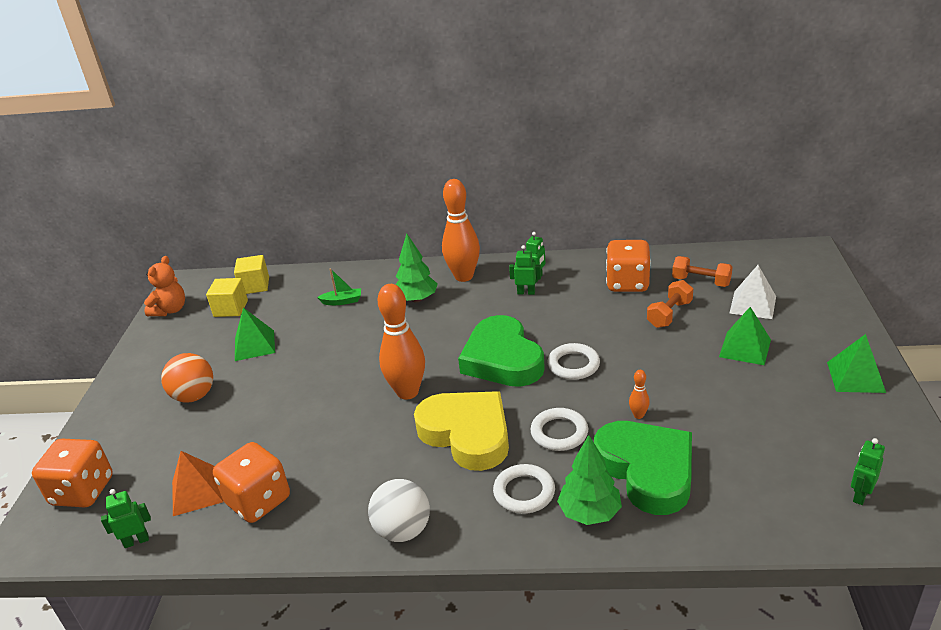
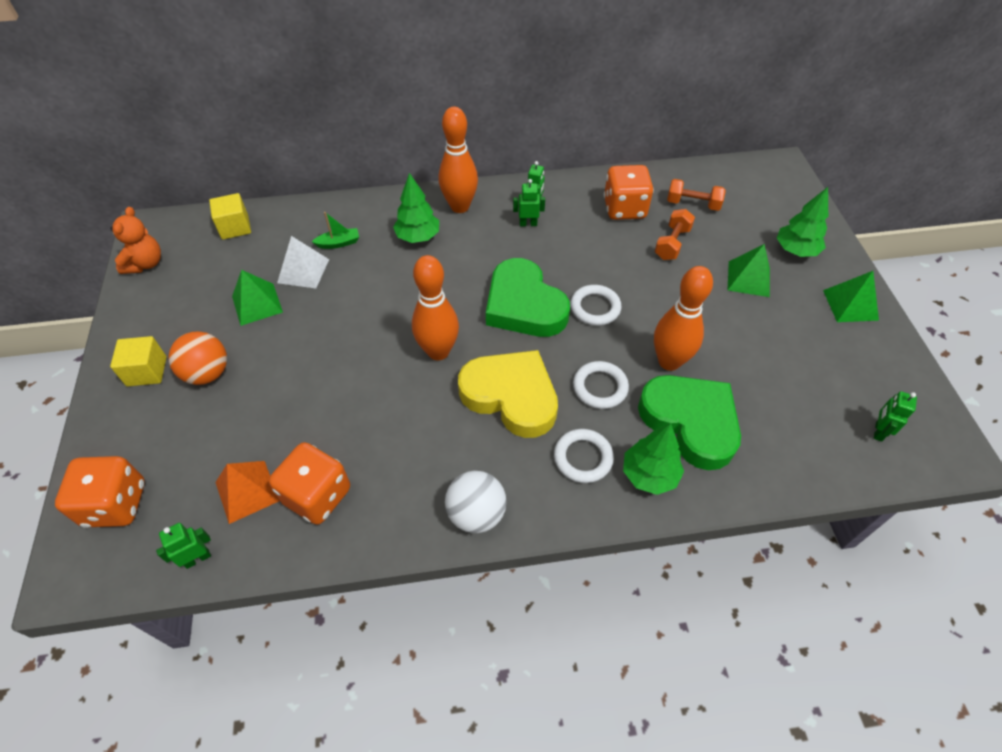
camera: 15 degrees left, 20 degrees up
(231, 309) = (216, 258): yellow cube -> yellow cube (147, 371)
(638, 415) = (669, 361): orange bowling pin -> orange bowling pin, size x2.38
(752, 304) = (745, 228): white pyramid -> white pyramid (303, 271)
(804, 326) = (795, 250): none -> green tree

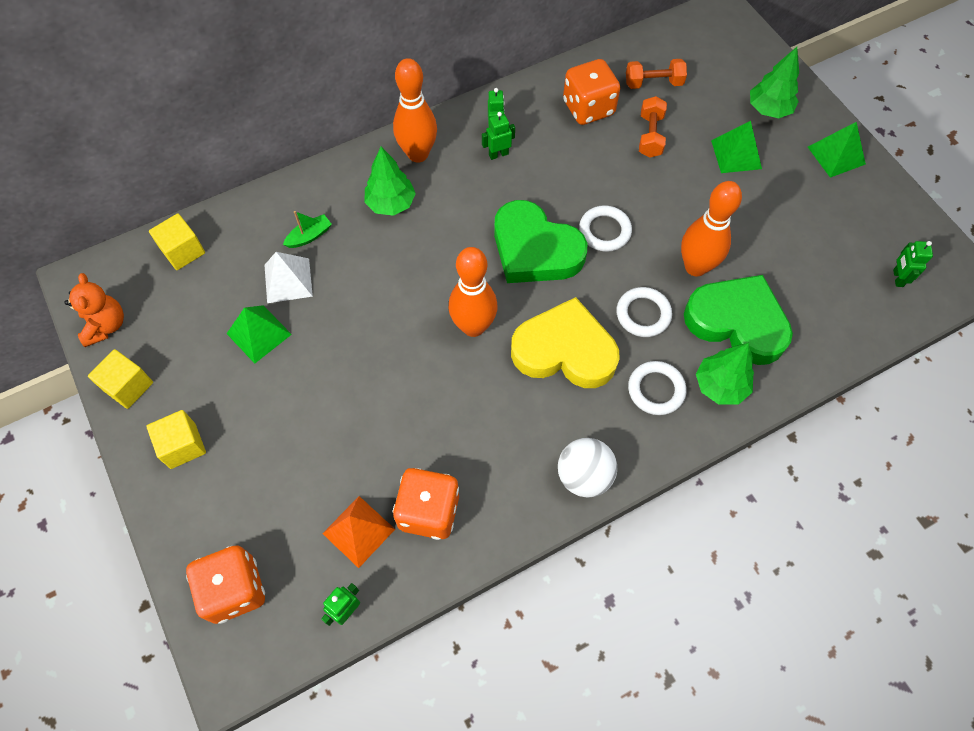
camera: 20 degrees left, 10 degrees up
(134, 313) = (128, 386): none -> yellow cube
(207, 373) = (249, 426): orange ball -> none

